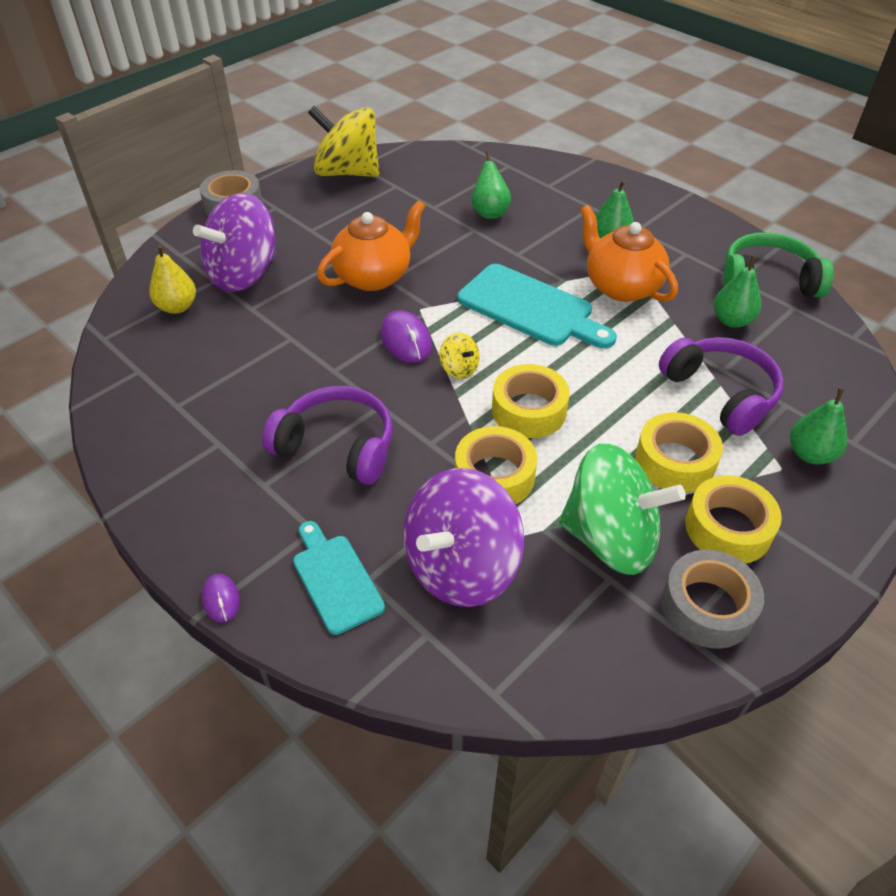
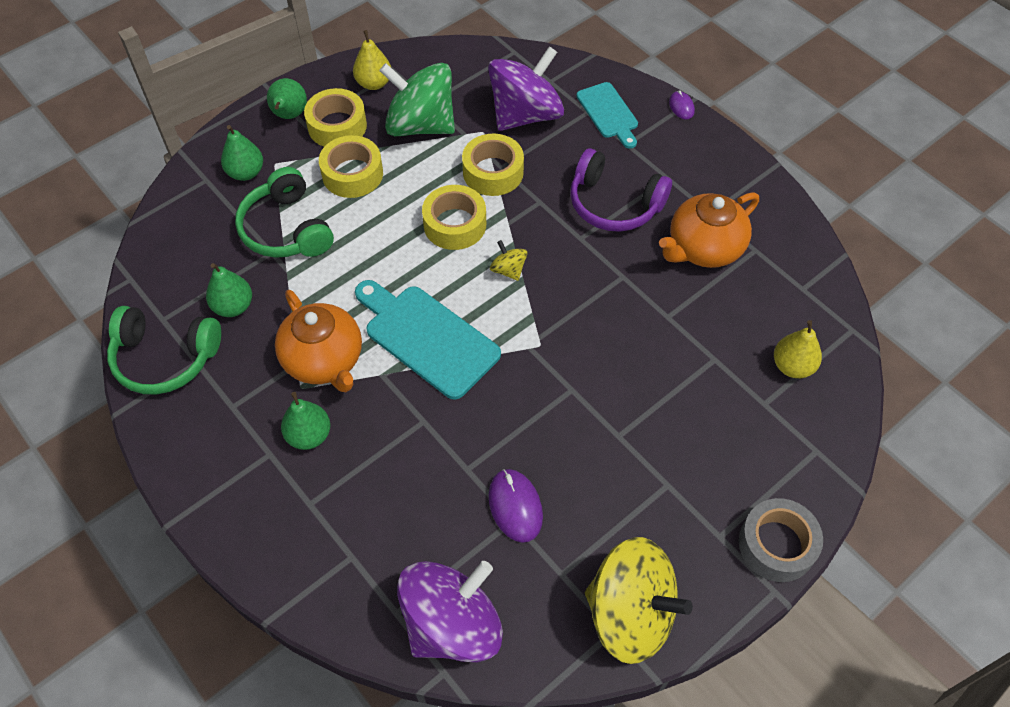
camera: 175 degrees left, 10 degrees up
(244, 274) = (733, 411): purple spinning top -> purple spinning top (452, 624)
(374, 276) = (588, 396): orange teapot -> orange teapot (703, 248)
(405, 340) = (556, 306): purple mouse -> purple mouse (515, 506)
(490, 212) = (442, 501): green pear -> green pear (289, 115)
(707, 607) = (374, 83): grey tape -> yellow pear
(721, 393) = (286, 229): purple headphones -> green headphones

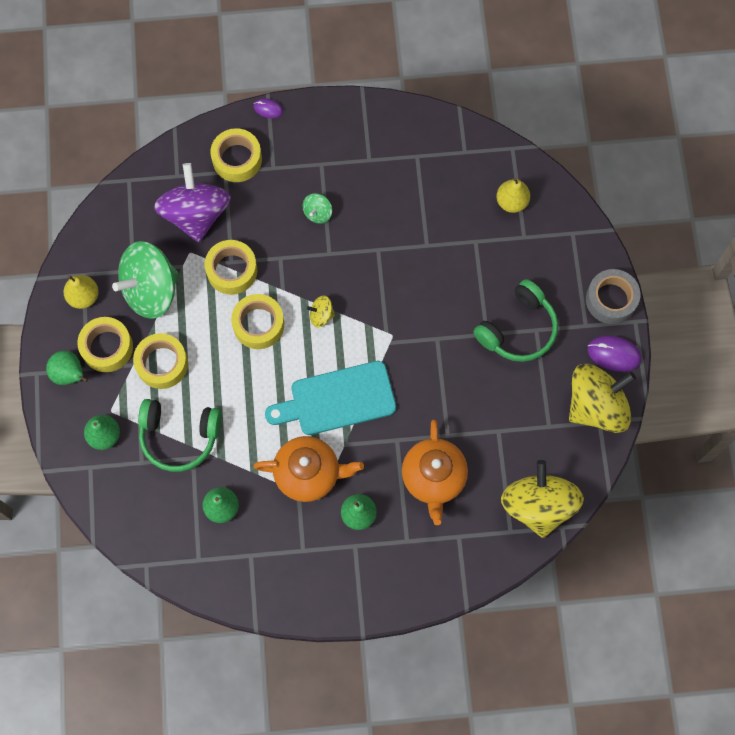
camera: 55 degrees left, 15 degrees up
(165, 358) = (233, 574): green headphones -> green headphones (518, 329)
(452, 624) = (538, 505): purple spinning top -> yellow spinning top
(515, 506) = (491, 423): purple mouse -> purple mouse (614, 354)
(608, 113) = (237, 159): turquoise cutting board -> yellow tape
(614, 204) = (317, 213): purple headphones -> green spinning top
(703, 248) = (393, 185): orange teapot -> orange teapot (433, 478)

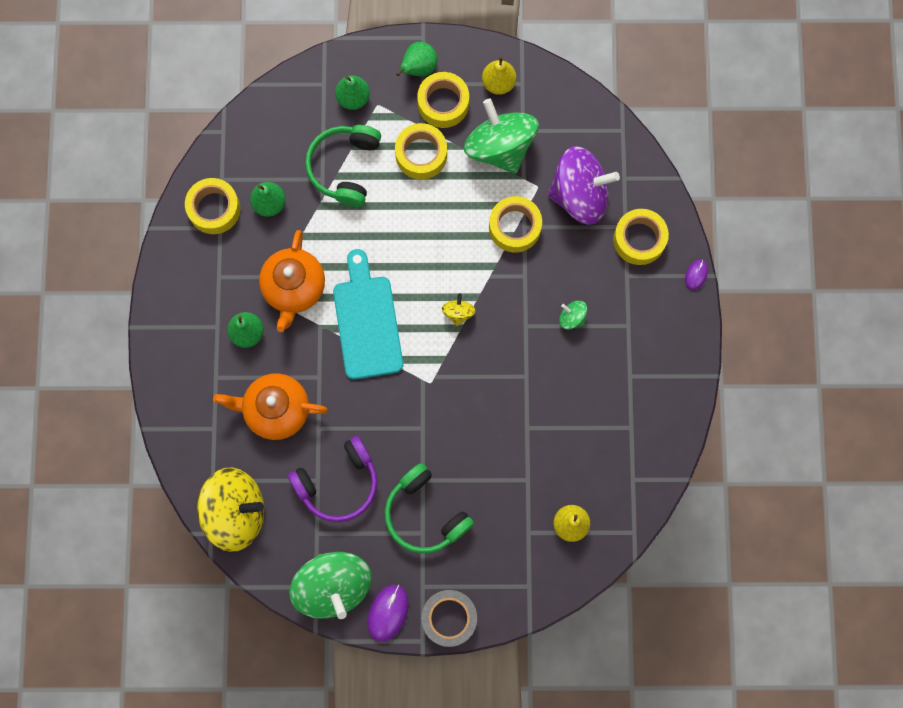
camera: 95 degrees right, 5 degrees up
(258, 324) = (454, 250): yellow tape -> yellow tape (214, 209)
(498, 410) = (338, 483): none -> purple headphones
(596, 406) = (333, 586): yellow spinning top -> green spinning top

